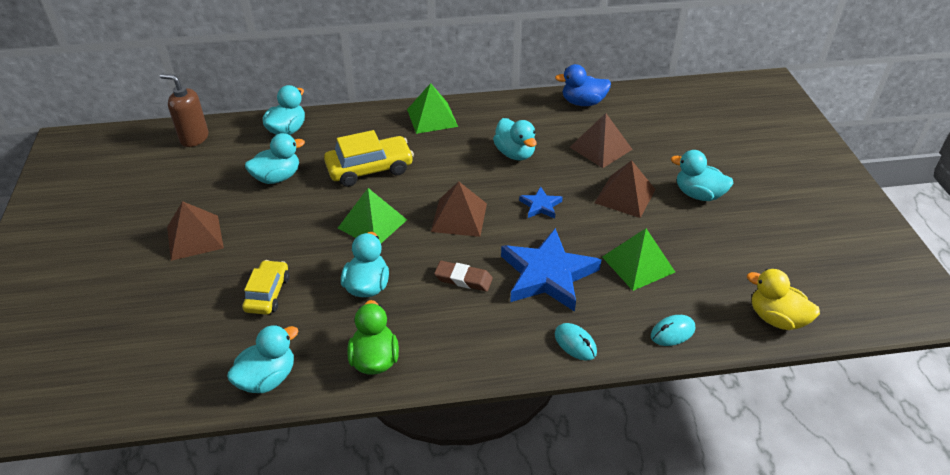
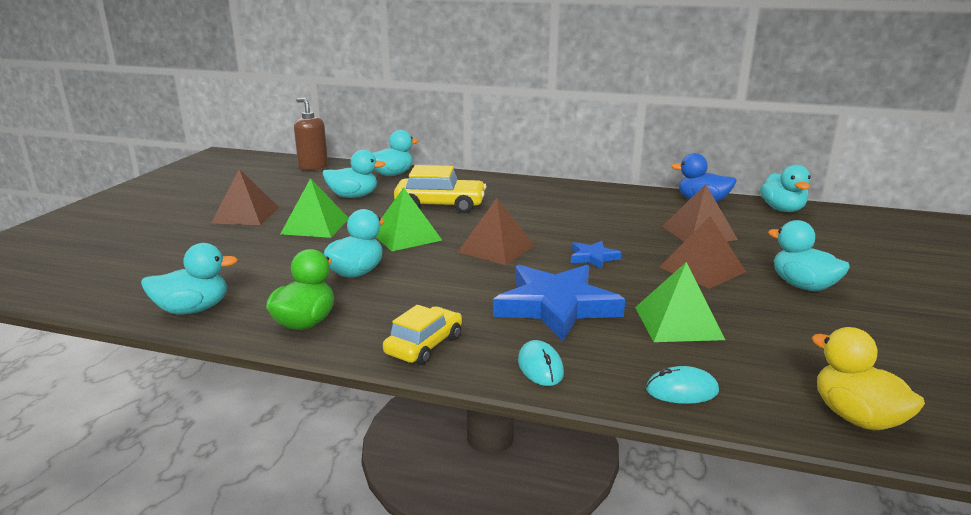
camera: 25 degrees right, 20 degrees down
(267, 294) = (262, 258): yellow car -> yellow car (424, 345)
(432, 117) = (531, 187): green pyramid -> green pyramid (315, 226)
(463, 279) = (458, 289): brown eraser -> none
(515, 153) = (596, 220): turquoise duck -> turquoise duck (782, 209)

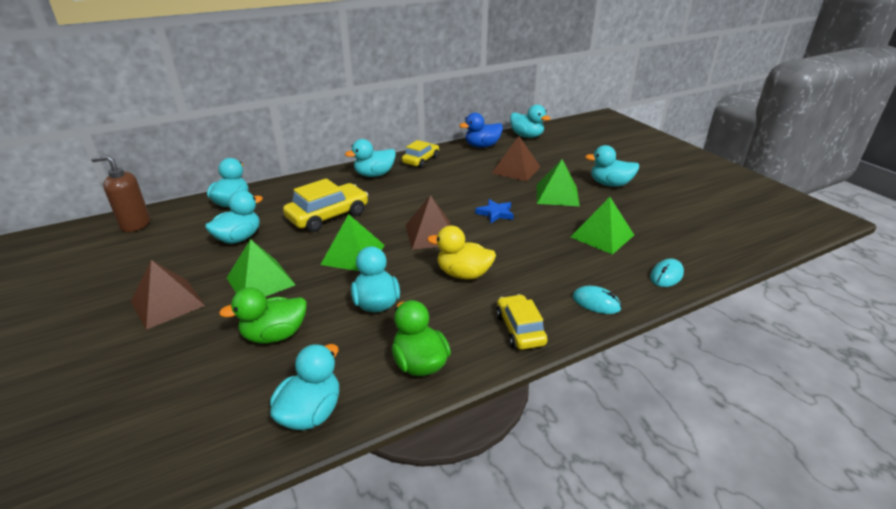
camera: 45 degrees left, 10 degrees up
(261, 259) = (274, 335): none -> green duck
(538, 191) = (374, 175): none -> turquoise duck
(556, 306) = (535, 258): blue star -> none
(606, 194) = (421, 160): none -> yellow car
(702, 269) = (557, 195): brown pyramid -> green pyramid
(856, 417) = (732, 248): yellow duck -> yellow duck (463, 274)

